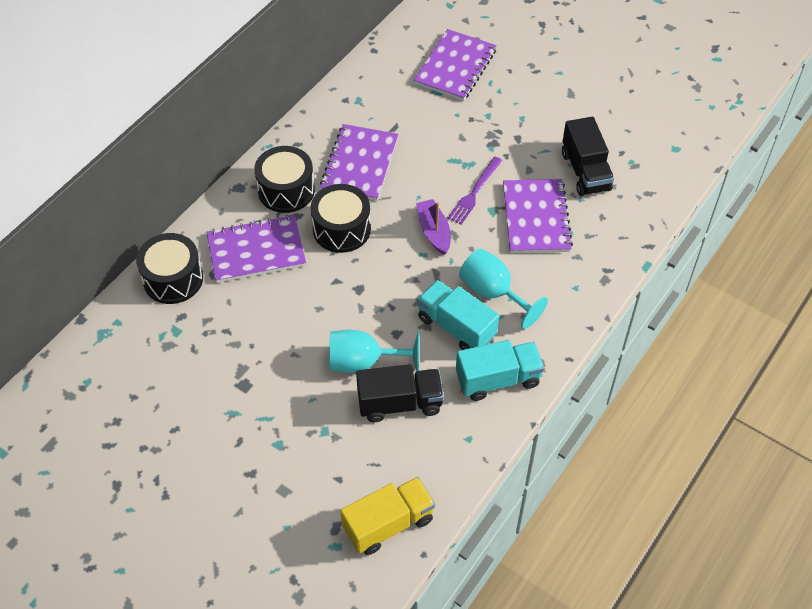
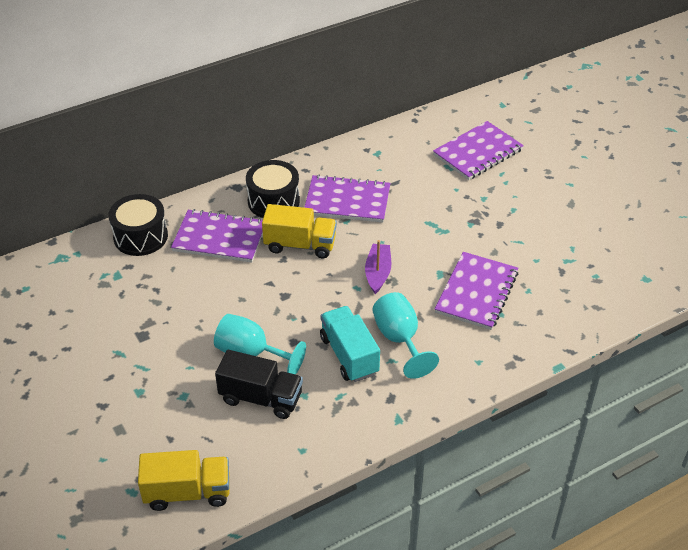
camera: 25 degrees right, 10 degrees down
(341, 229) = (300, 245): black drum -> yellow truck
(359, 164) = (347, 201): purple notebook -> purple notebook turned 60 degrees clockwise
(474, 192) = (433, 254): purple fork -> none
(498, 379) = (359, 411): turquoise truck -> none
(585, 171) = (546, 270): black truck -> none

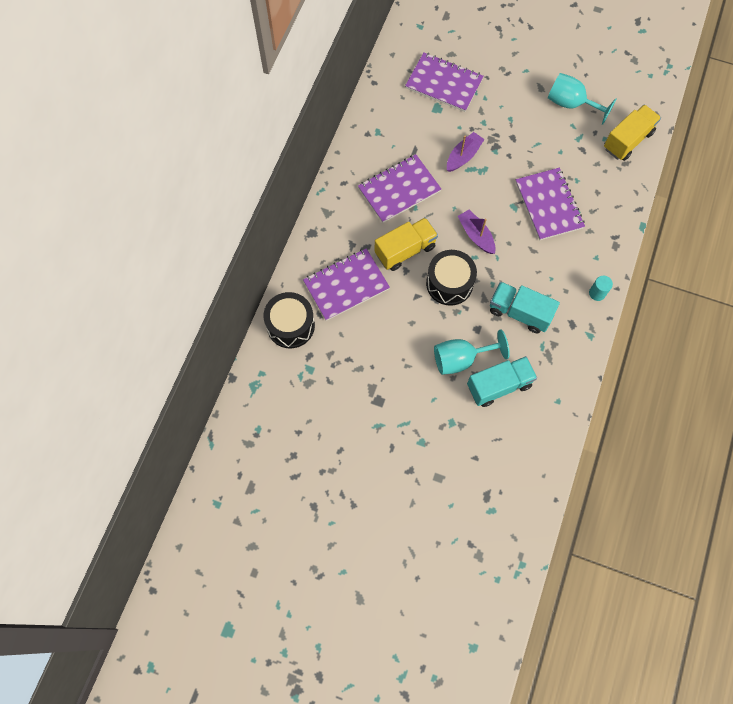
camera: 40 degrees left, 25 degrees up
(188, 492) = (523, 483): yellow truck -> yellow truck (627, 140)
(261, 398) = (499, 385): black truck -> turquoise truck
(273, 201) = (350, 226): black drum -> black drum (449, 283)
(399, 339) = (537, 277): turquoise goblet -> turquoise goblet (571, 104)
(435, 211) = (463, 156): none -> purple boat
(445, 390) = (597, 293): none -> turquoise cylinder
(478, 152) = (444, 83): purple notebook -> purple notebook turned 75 degrees counterclockwise

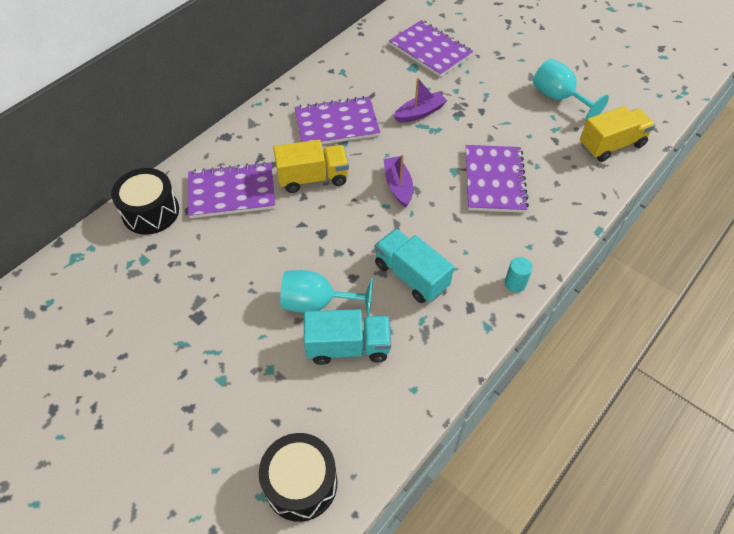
camera: 20 degrees right, 15 degrees down
(449, 283) = (344, 223): black drum -> black drum (301, 483)

